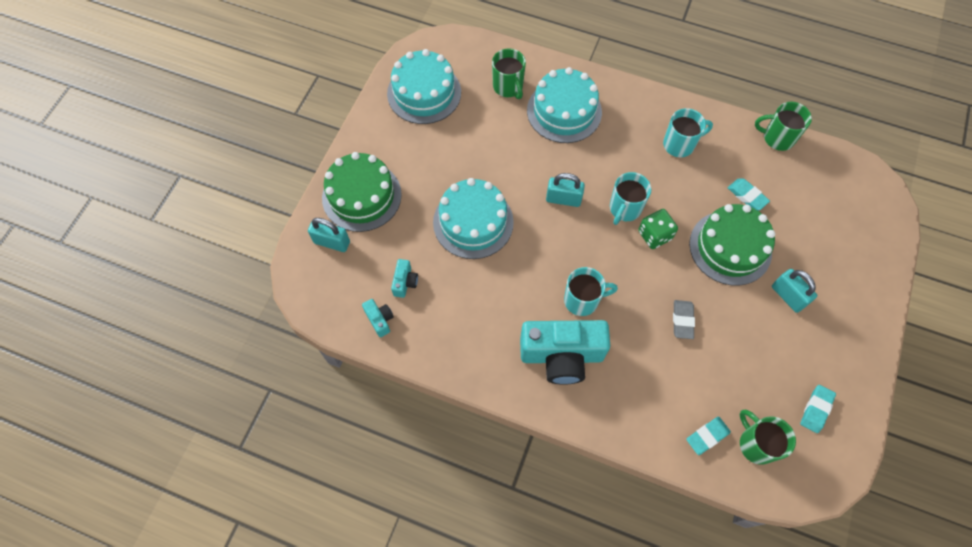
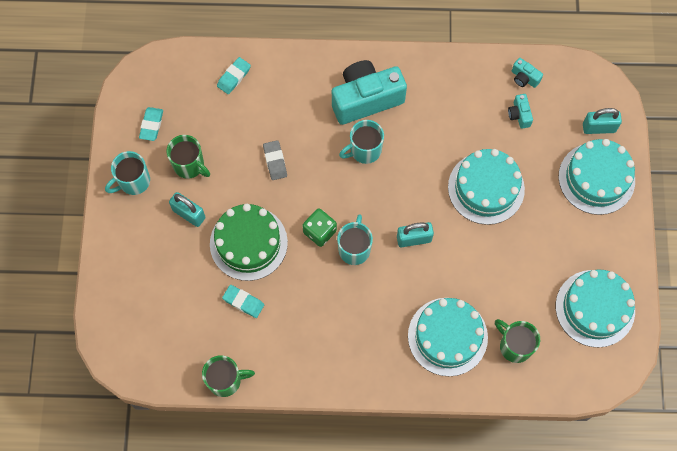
camera: 160 degrees right, 5 degrees up
(361, 196) = (596, 178): green cake -> turquoise cake
(679, 144) = (321, 338): turquoise mug -> turquoise mug (133, 181)
(756, 444) = (194, 84): green mug -> green mug (189, 165)

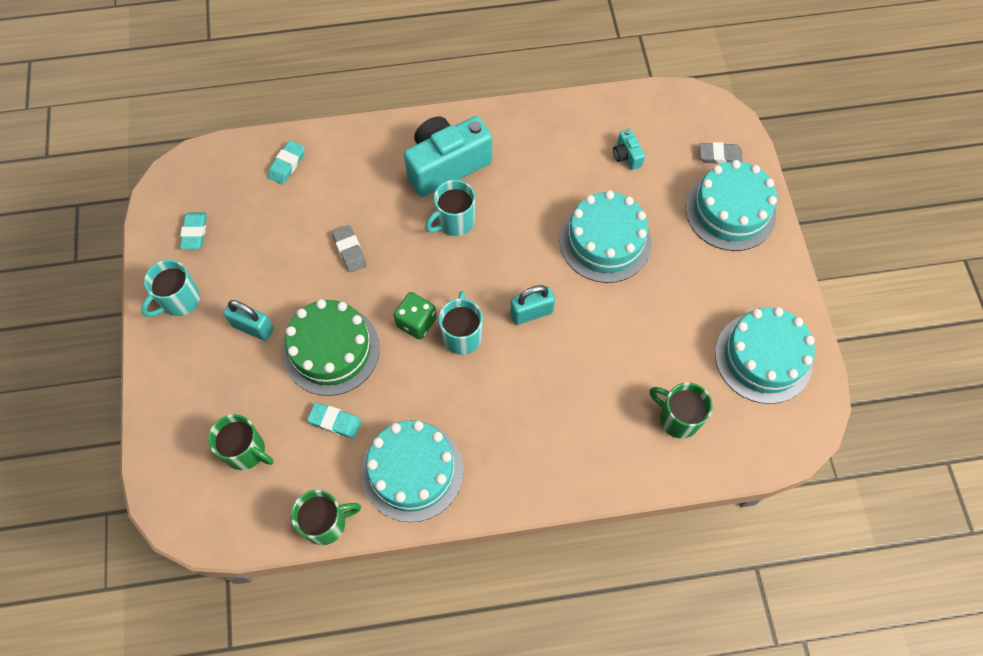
camera: 10 degrees left, 5 degrees down
(189, 165) = (246, 271): green mug -> green mug (246, 451)
(447, 336) = (594, 421): turquoise cake -> turquoise cake (412, 471)
(524, 78) = (624, 116): turquoise camera -> none
(598, 128) = (720, 156): turquoise padlock -> grey eraser

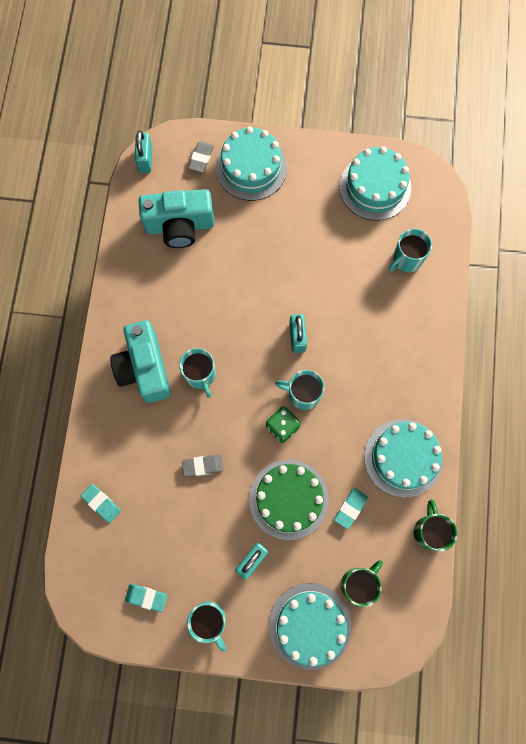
camera: 75 degrees left, 10 degrees up
(605, 241) = (251, 265): turquoise cake -> turquoise cake (310, 625)
(626, 156) = (179, 226): turquoise camera -> turquoise camera, size x2.35
(678, 418) = (406, 259): green mug -> turquoise mug
(695, 102) = (145, 159): none -> turquoise padlock

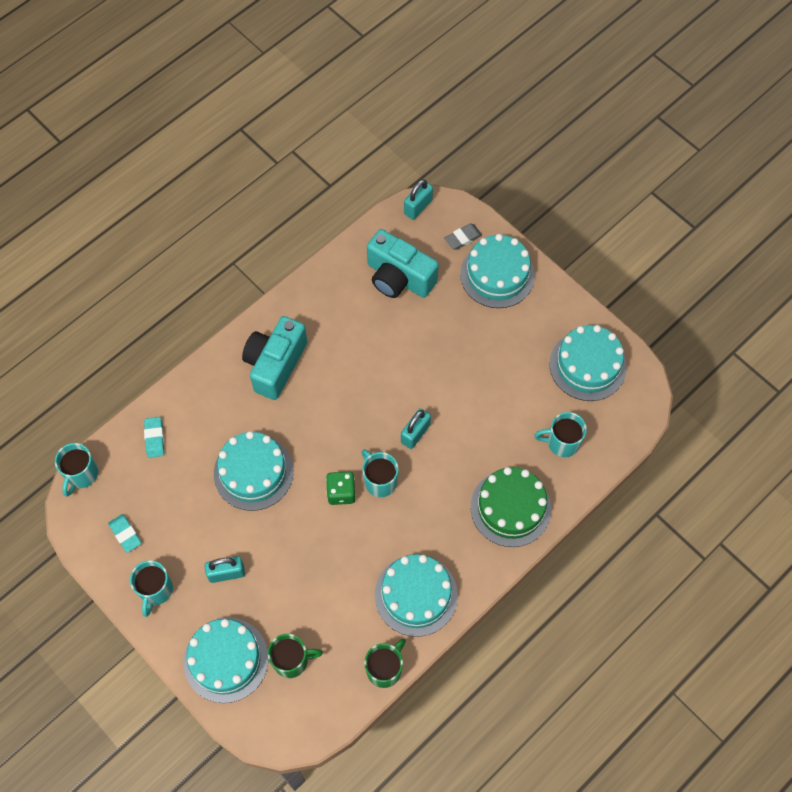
camera: 40 degrees right, 10 degrees down
(200, 375) = (313, 403): turquoise mug -> turquoise mug (81, 474)
(203, 466) = (253, 472): grey eraser -> turquoise cake
(288, 499) = (296, 551): green cake -> green cake (510, 508)
(350, 508) = (338, 598): turquoise eraser -> none

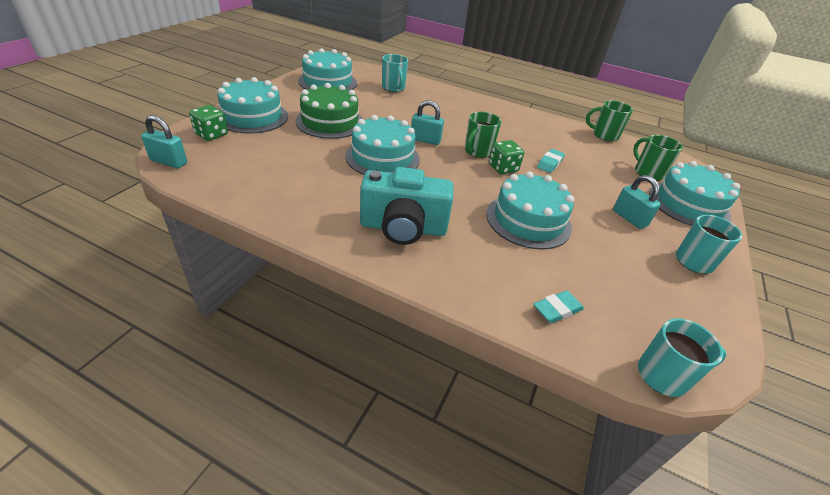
camera: 115 degrees left, 25 degrees down
(125, 534) = (677, 303): turquoise eraser -> turquoise eraser (550, 163)
(380, 481) = (477, 151): turquoise mug -> green mug
(399, 278) = (265, 163): turquoise camera -> none
(416, 595) = (545, 129): turquoise cake -> turquoise cake (382, 157)
(463, 238) = (211, 134): grey eraser -> green dice
(510, 508) = (454, 102): green cake -> green cake (330, 122)

